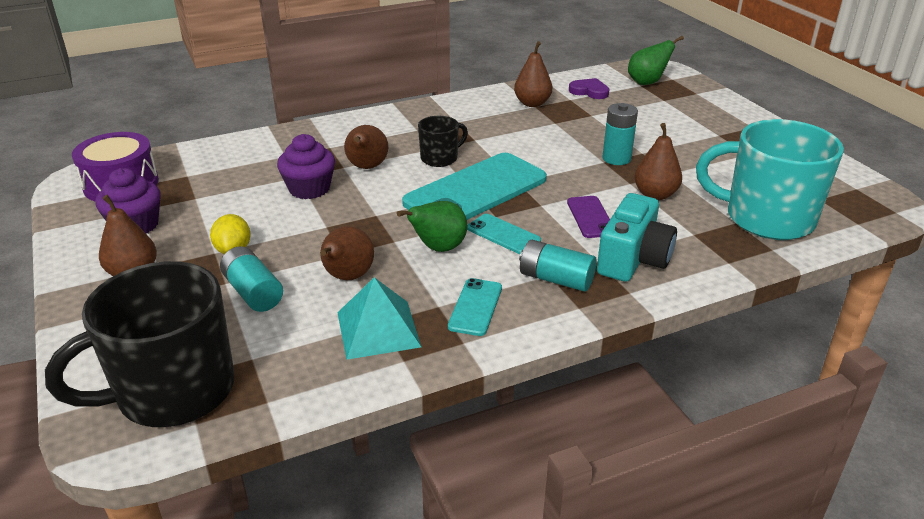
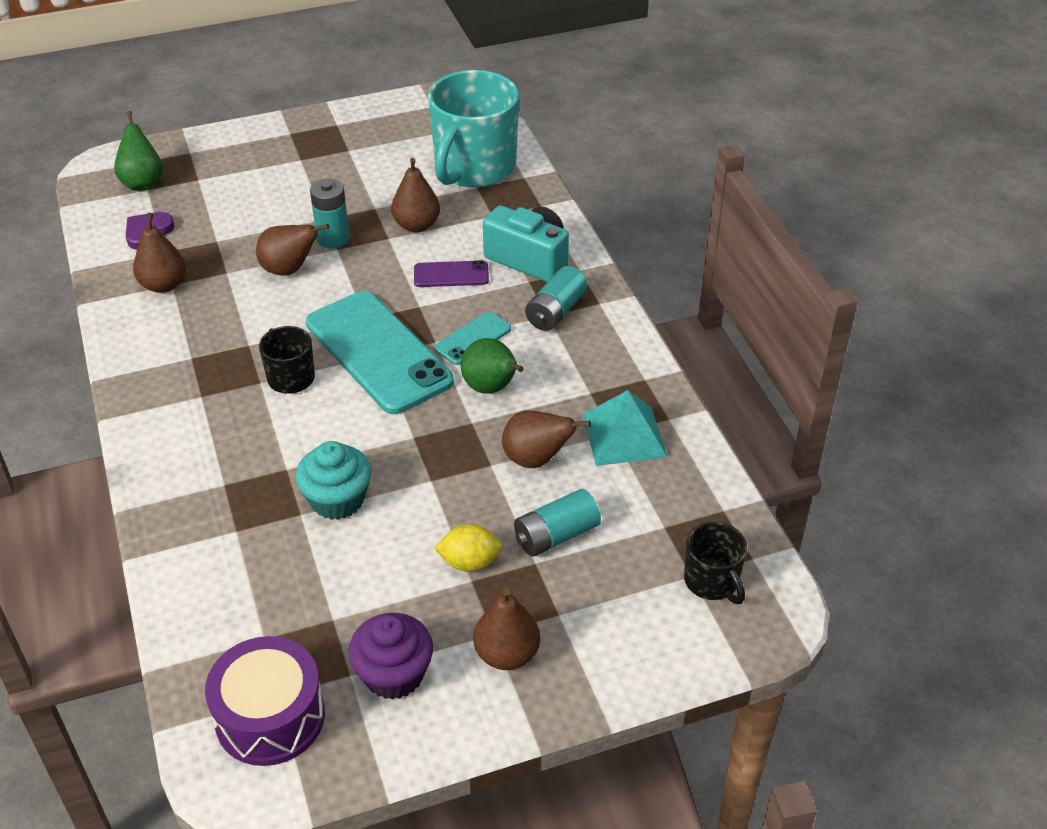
camera: 85 degrees left, 10 degrees up
(172, 392) = (712, 581): black mug -> black mug, size x0.49
(309, 189) = (337, 500): purple cupcake -> turquoise cupcake
(366, 167) = (295, 445): brown pear -> brown pear (289, 270)
(475, 307) = (594, 367): turquoise phone -> none

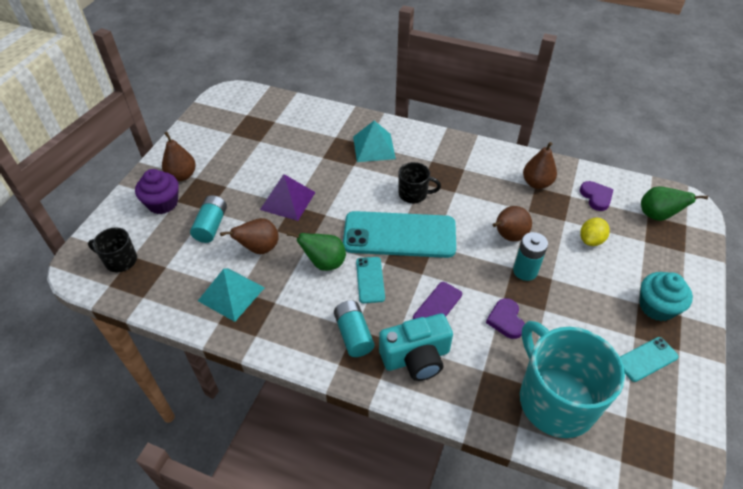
camera: 130 degrees right, 5 degrees up
(224, 471) = (373, 147): none -> turquoise pyramid
(270, 717) = (241, 109): purple drum -> none
(337, 500) = (317, 171): turquoise cupcake -> turquoise cupcake (656, 307)
(369, 137) = (646, 359): none -> turquoise phone
(394, 674) = (216, 143): purple cupcake -> purple cupcake (163, 203)
(416, 225) = (506, 320): brown pear -> purple heart
(428, 490) = (288, 201): none -> purple pyramid
(469, 562) = (235, 191): yellow lemon -> yellow lemon (591, 240)

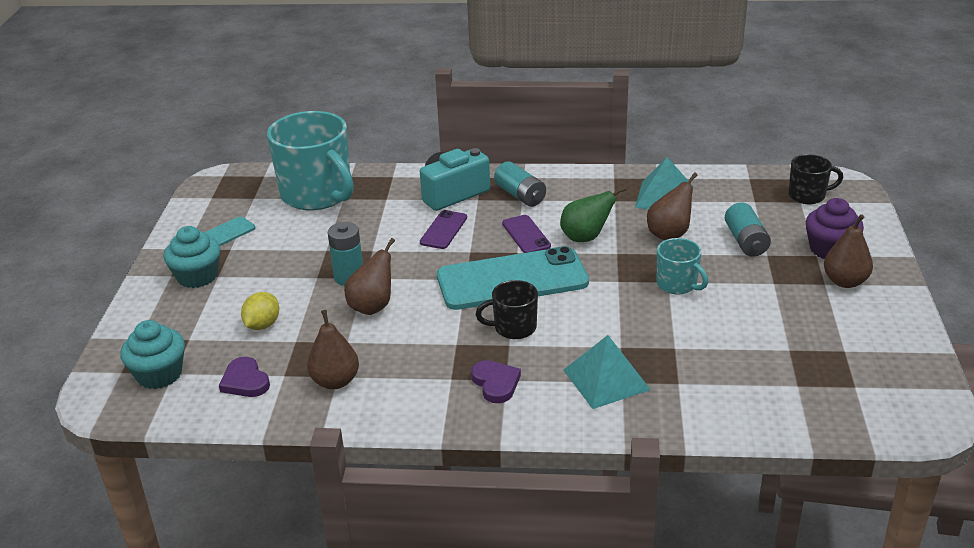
camera: 165 degrees right, 15 degrees down
(288, 201) = (677, 284): purple pyramid -> turquoise mug
(370, 280) = (526, 235): turquoise phone -> purple phone
(506, 320) = (368, 234): purple heart -> purple heart (496, 383)
(657, 216) = (159, 374): green pear -> turquoise cupcake

